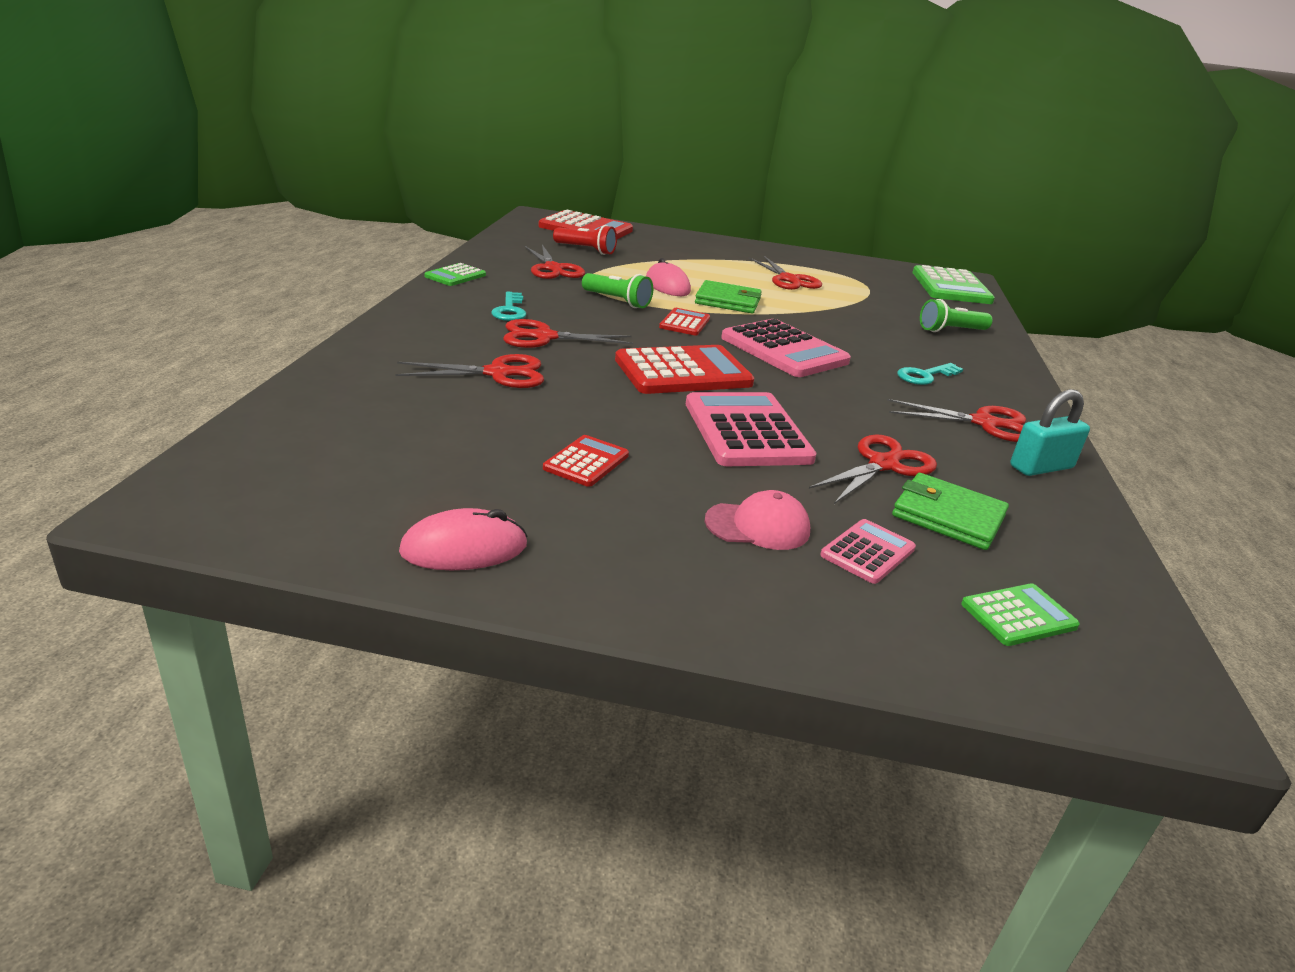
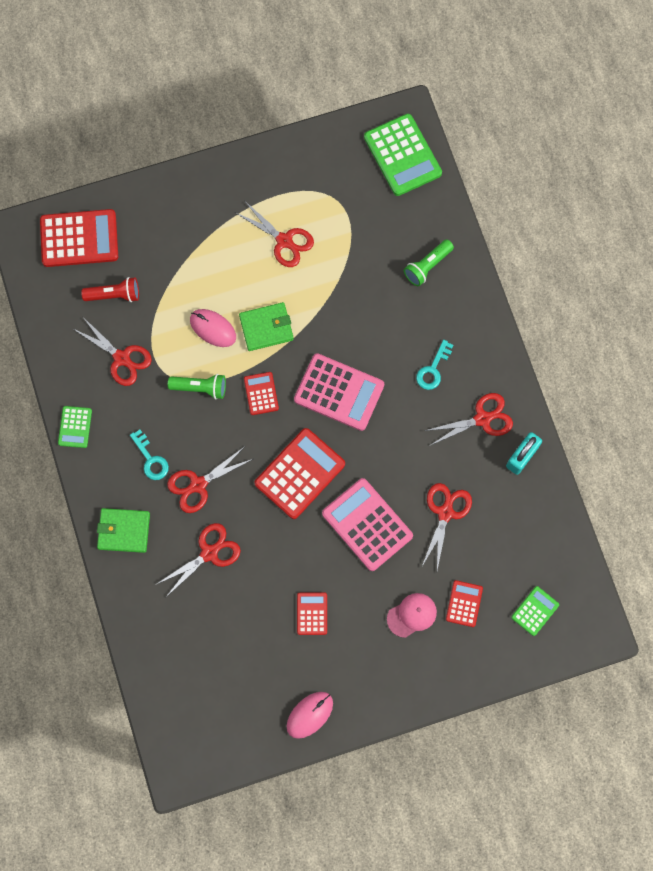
camera: 25 degrees left, 45 degrees up
(868, 552) = (464, 603): pink calculator -> red calculator
(948, 516) = (489, 545): green wallet -> green wallet (124, 531)

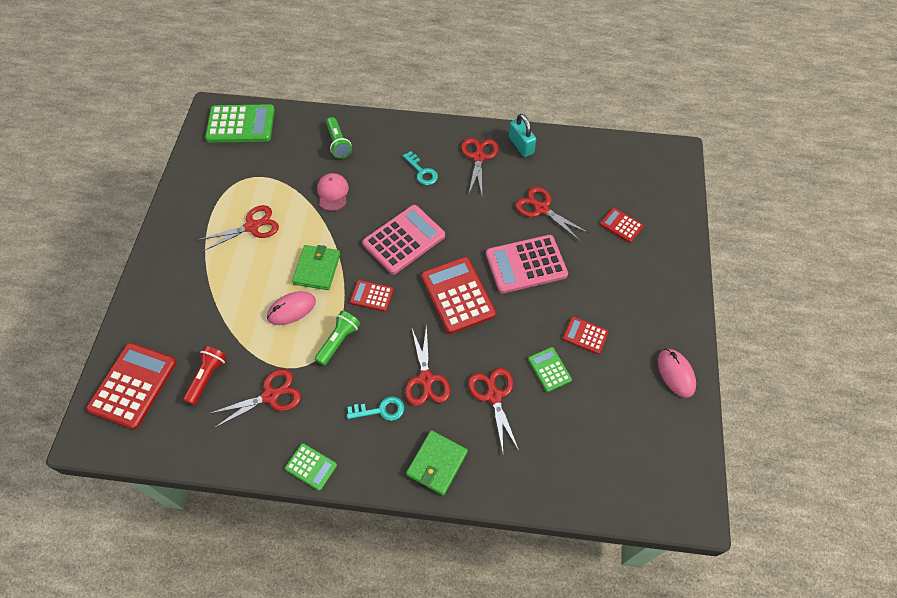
camera: 65 degrees left, 15 degrees down
(412, 615) = (616, 263): pink cap -> pink cap (332, 193)
(535, 611) = (645, 183): green calculator -> green calculator (549, 369)

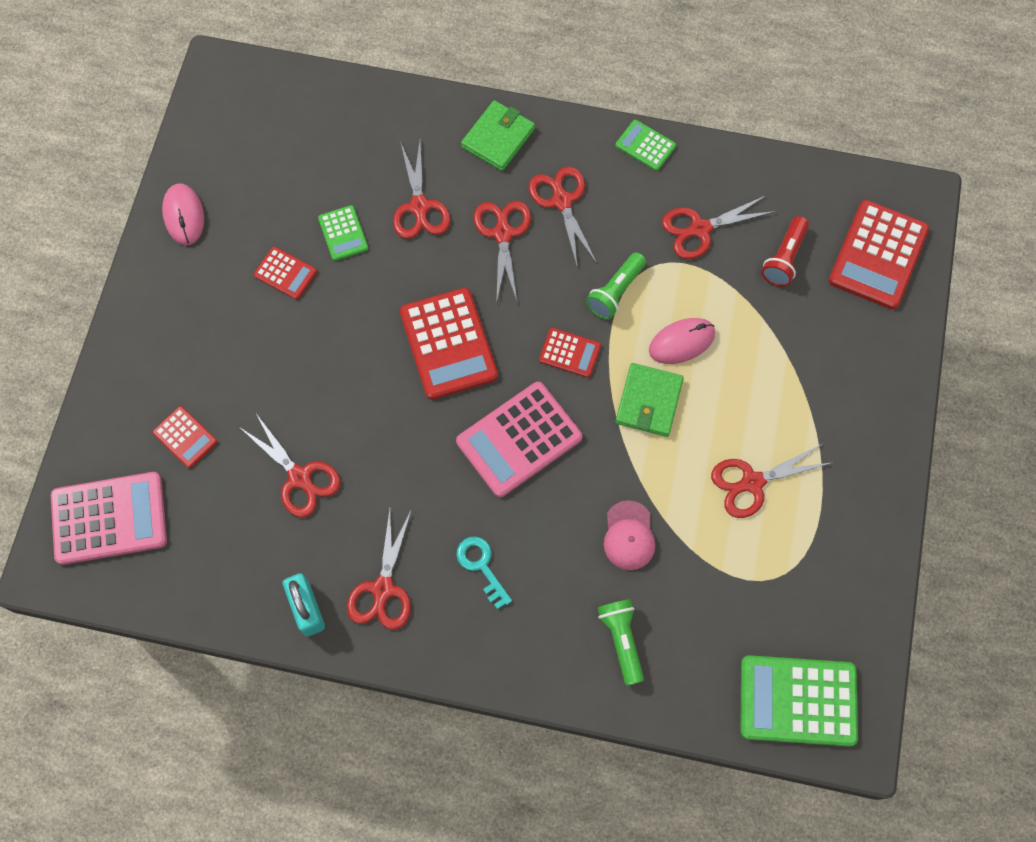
camera: 175 degrees left, 10 degrees up
(381, 410) = (562, 201): turquoise key -> red scissors
(526, 264) = (343, 383): pink calculator -> pink calculator (109, 518)

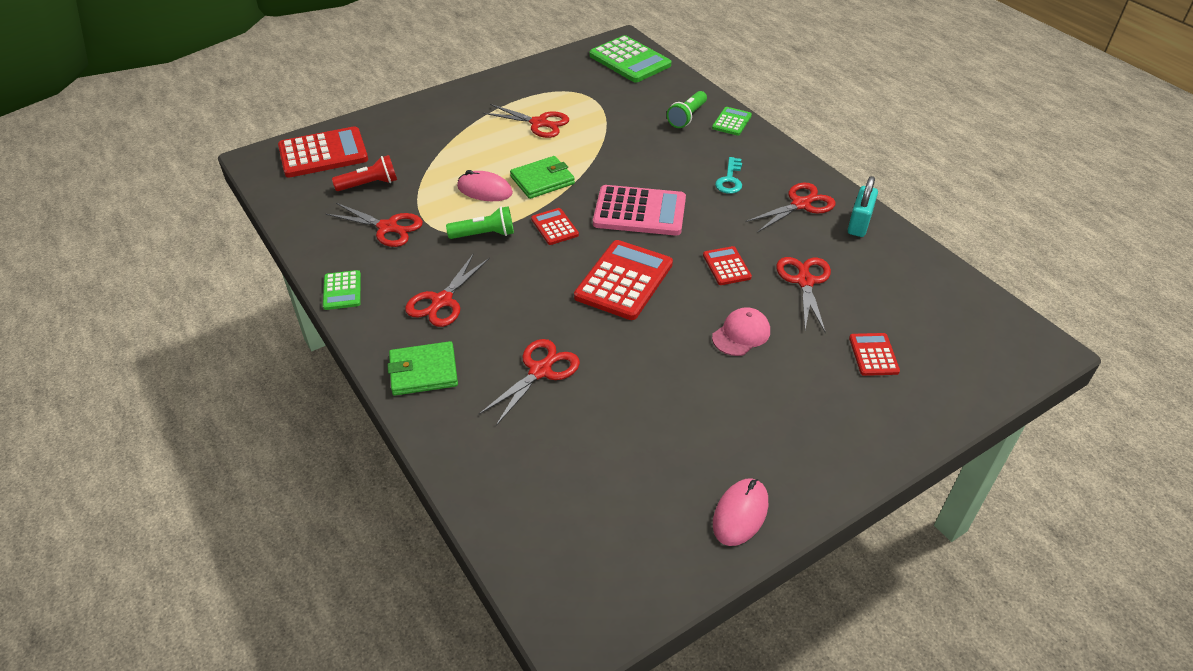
camera: 135 degrees left, 25 degrees down
(109, 518) = (972, 346): pink calculator -> none
(285, 273) = (694, 403): red calculator -> red calculator (726, 266)
(343, 233) = (618, 397): green calculator -> green calculator (731, 122)
(503, 234) = (506, 312): red scissors -> none
(629, 536) = (631, 144): pink cap -> pink cap (741, 334)

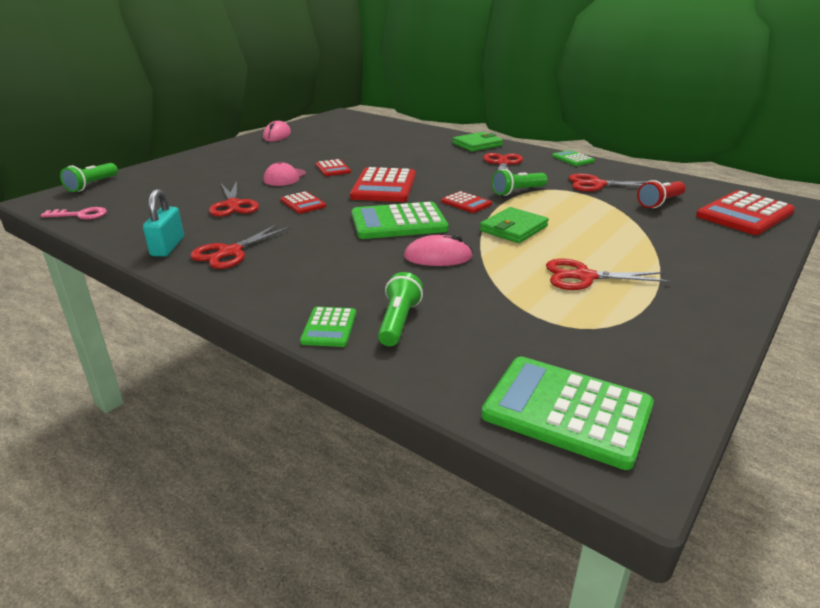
camera: 160 degrees right, 15 degrees down
(485, 190) = (557, 214): pink mouse -> pink mouse (438, 257)
(540, 371) = (410, 152): red scissors -> none
(639, 212) = (398, 222): pink calculator -> green calculator
(730, 180) = (315, 260): turquoise key -> none
(873, 355) = (186, 182): red calculator -> red calculator (333, 168)
(974, 300) = (80, 215): none -> pink key
(1001, 377) = (92, 185): none -> green flashlight

